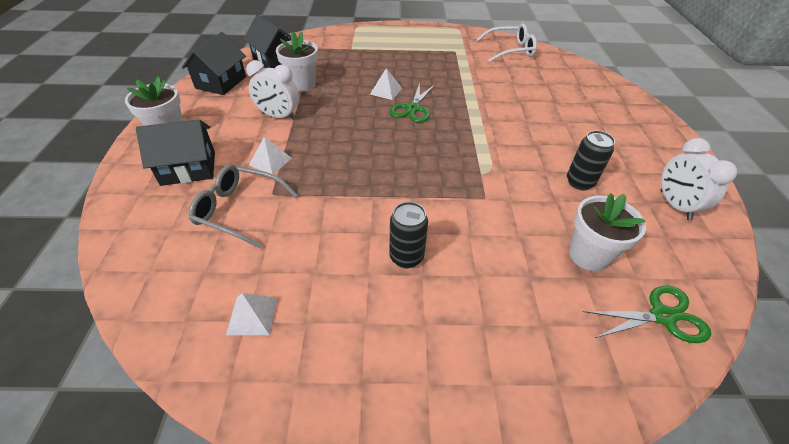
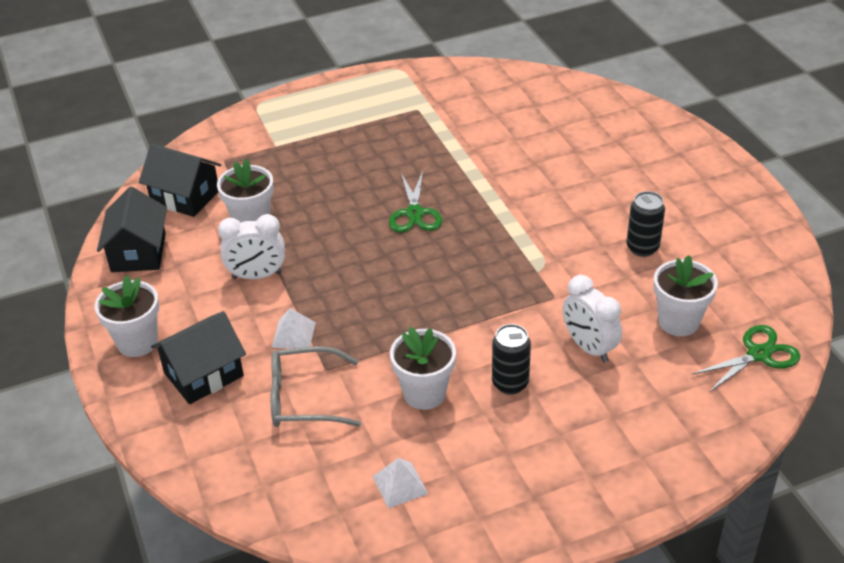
camera: 20 degrees left, 5 degrees down
(331, 239) = (424, 393): none -> white flower pot
(386, 91) = (366, 198): white pyramid -> none
(510, 50) = (487, 87): white glasses -> none
(674, 205) = (741, 243): white clock -> white clock (589, 347)

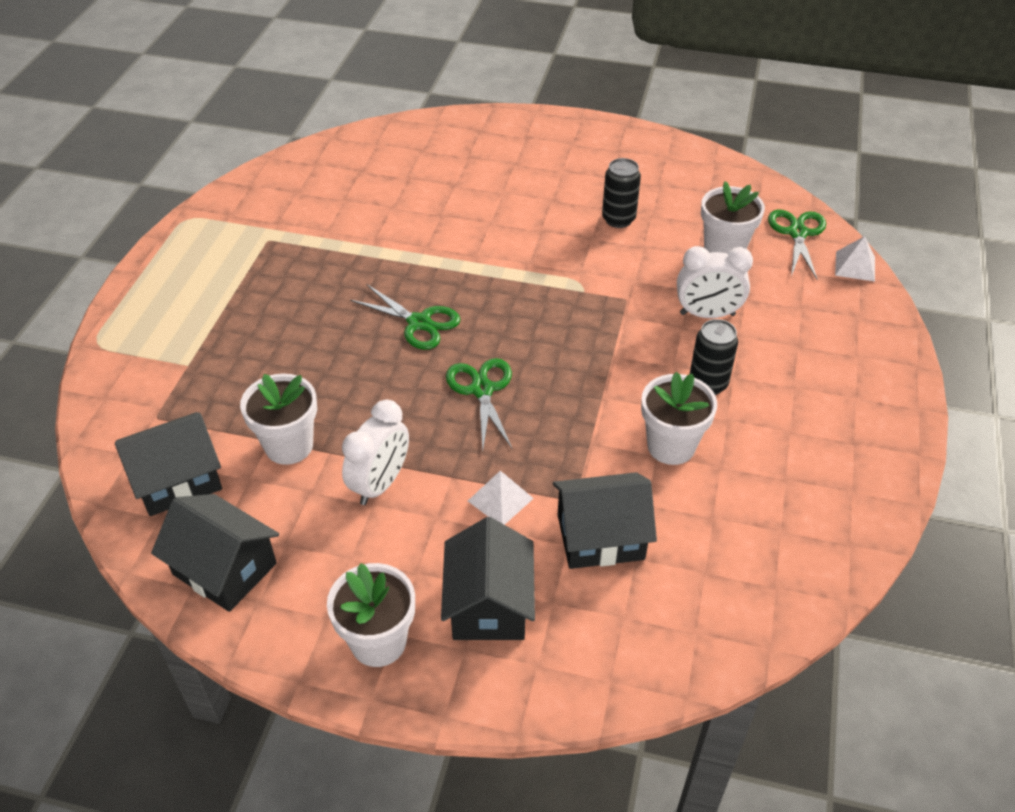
camera: 55 degrees left, 5 degrees up
(305, 398) = (600, 537): grey glasses -> black house
(383, 275) = (482, 390): none -> green scissors
(399, 485) = (773, 525): white pyramid -> white pyramid (855, 266)

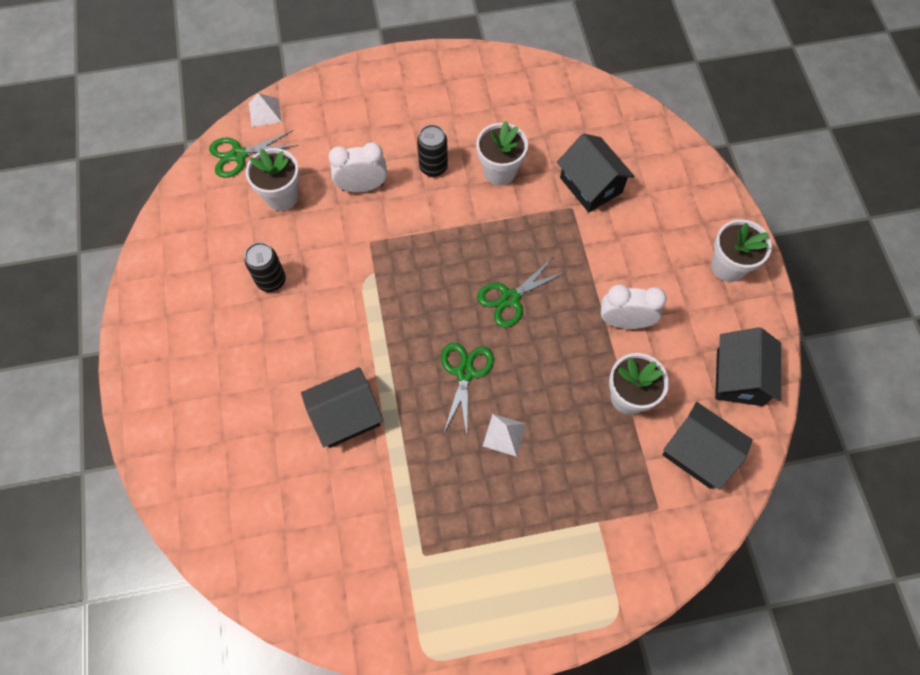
camera: 115 degrees left, 20 degrees up
(489, 604) = (670, 222): black house -> black house (346, 415)
(500, 499) = (595, 247): white pyramid -> white pyramid (504, 434)
(707, 314) = (362, 186): white clock -> white clock turned 75 degrees counterclockwise

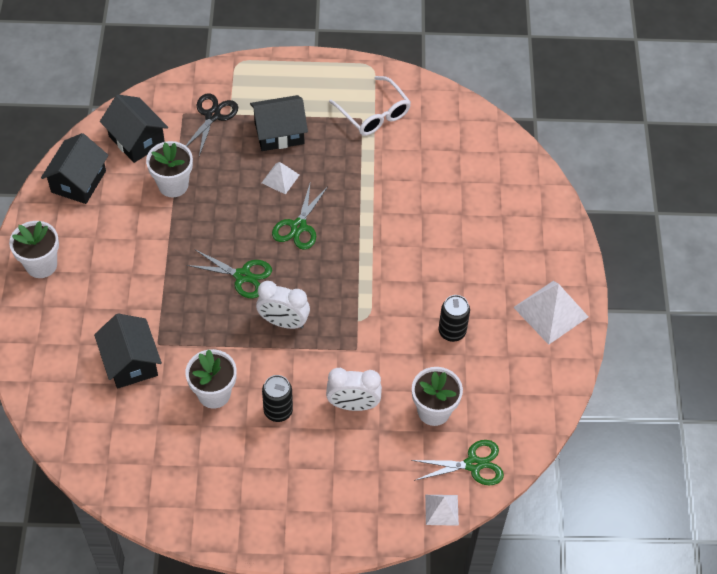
camera: 170 degrees left, 10 degrees down
(163, 325) = (551, 312): none -> white pyramid
(346, 415) = (402, 214): black house -> black house (279, 133)
(408, 567) = (373, 113): none -> white glasses
(510, 298) = (242, 276): green scissors -> green scissors turned 45 degrees clockwise
(619, 513) = (212, 116): none -> black scissors
(624, 321) = (152, 239): white clock -> white clock (283, 322)

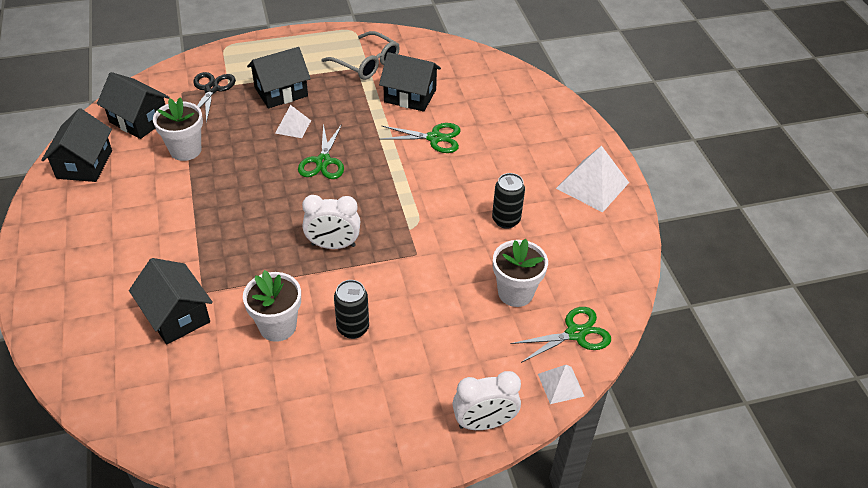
camera: 15 degrees left, 10 degrees down
(41, 265) = (56, 244): white flower pot -> none
(242, 276) = (278, 213): green scissors -> green scissors (434, 138)
(353, 405) = (431, 305): white clock -> white clock (484, 423)
(373, 113) = (366, 63): white glasses -> grey glasses
(405, 165) = (410, 96): none -> black house

